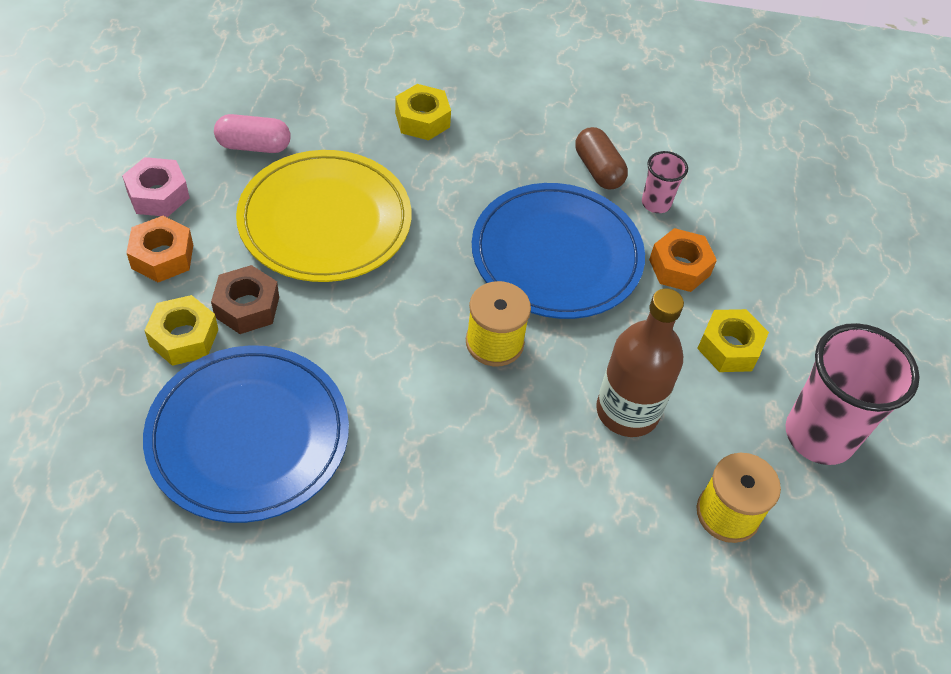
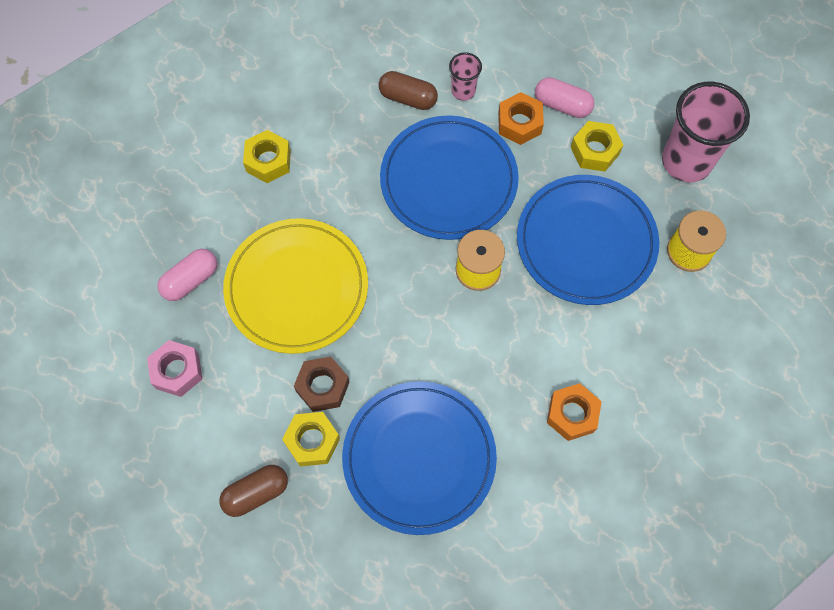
camera: 40 degrees left, 15 degrees up
(91, 331) = (256, 493): none -> brown capsule
(162, 256) = (234, 407): orange nut -> orange nut (572, 414)
(627, 411) = (586, 242): brown bottle -> blue plate
(740, 287) = (562, 105): none -> pink capsule

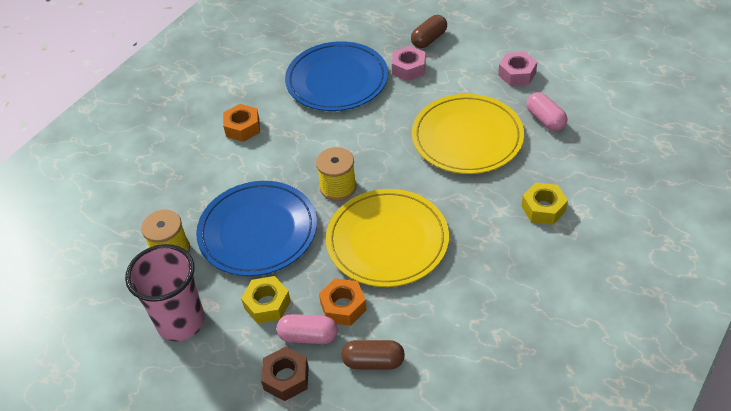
camera: 165 degrees right, 20 degrees down
(190, 280) = (545, 119): pink capsule -> pink capsule turned 60 degrees counterclockwise
(312, 441) = (408, 68): yellow nut -> pink nut
(322, 387) = (417, 94): brown nut -> brown nut (286, 378)
(408, 98) = (454, 296): brown capsule -> brown capsule (373, 361)
(448, 180) = (387, 241): blue plate -> yellow plate
(463, 91) = (406, 319): pink cup -> none

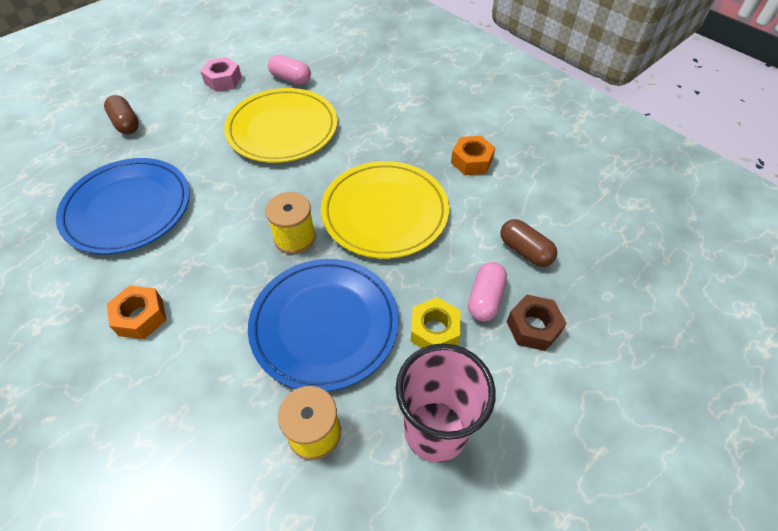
camera: 80 degrees left, 5 degrees up
(343, 306) = (455, 262): orange nut -> orange nut (471, 161)
(373, 361) = (525, 251): brown capsule -> brown capsule turned 60 degrees counterclockwise
(408, 68) = (157, 147): pink nut -> none
(543, 208) = (390, 105): yellow nut -> none
(545, 119) = (291, 79): pink capsule -> pink capsule turned 45 degrees clockwise

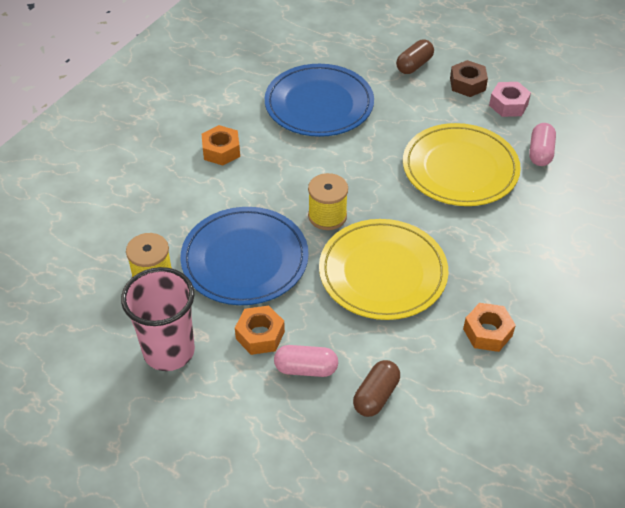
camera: 75 degrees right, 5 degrees down
(434, 331) = (260, 335): yellow nut -> orange nut
(533, 327) = (285, 411): brown nut -> brown nut (467, 84)

